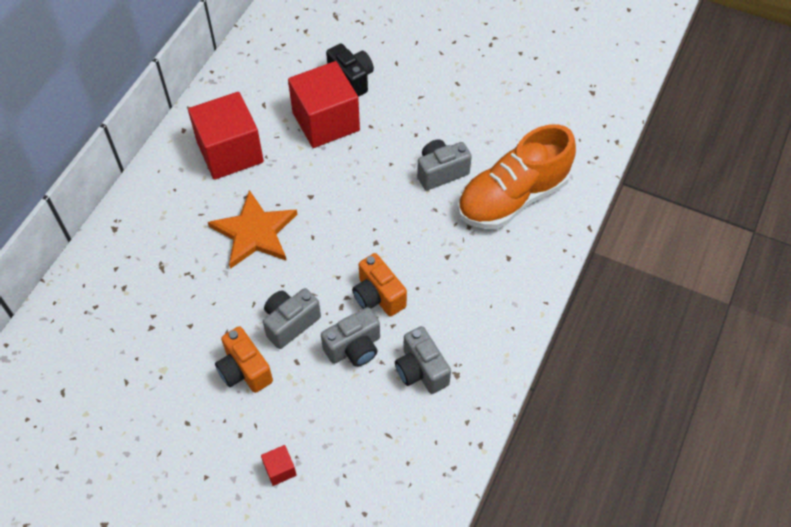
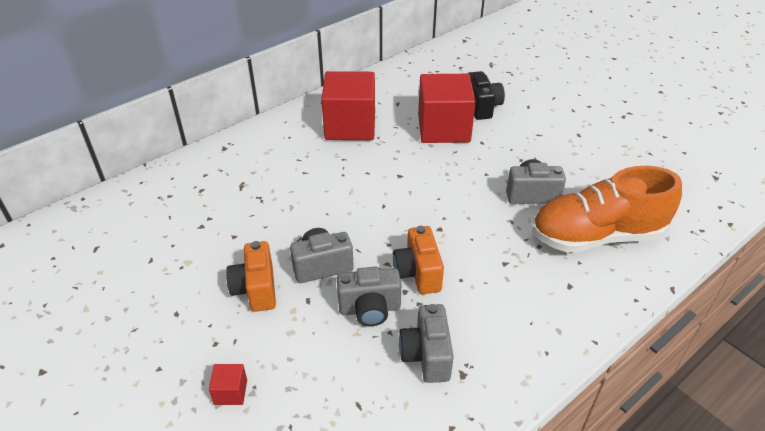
camera: 25 degrees right, 15 degrees down
(254, 232) = (334, 186): orange star -> none

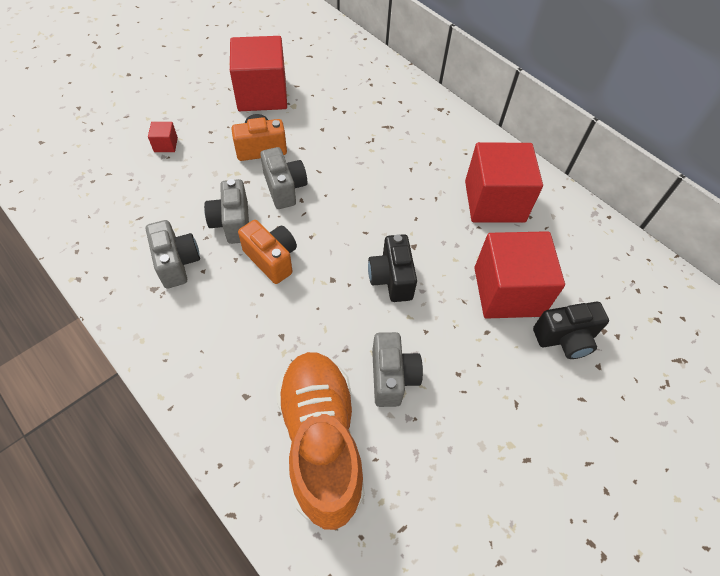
camera: 85 degrees right, 15 degrees up
(157, 293) = (262, 94): none -> red cube
(418, 273) = (272, 259): orange camera -> orange camera turned 60 degrees clockwise
(426, 355) = (177, 263): grey camera -> grey camera turned 75 degrees clockwise
(436, 190) = (391, 278): none -> black camera

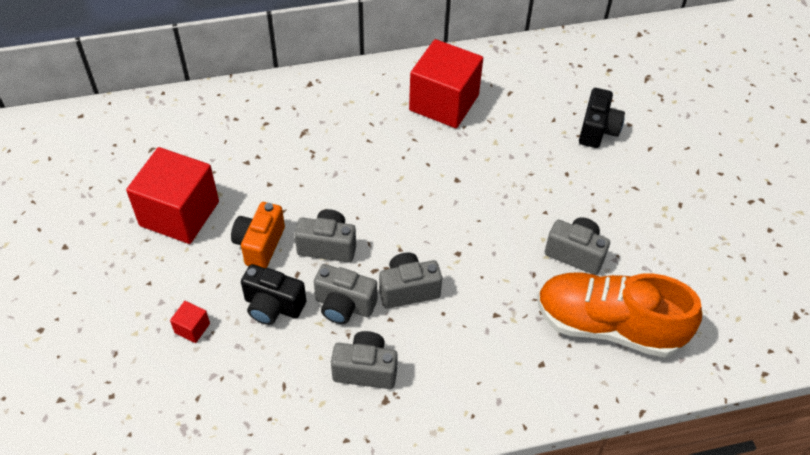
camera: 60 degrees left, 5 degrees down
(272, 259) = (408, 290): orange camera -> grey camera
(391, 278) = (481, 211): black camera -> black camera (273, 306)
(508, 291) = (538, 141): red cube -> none

